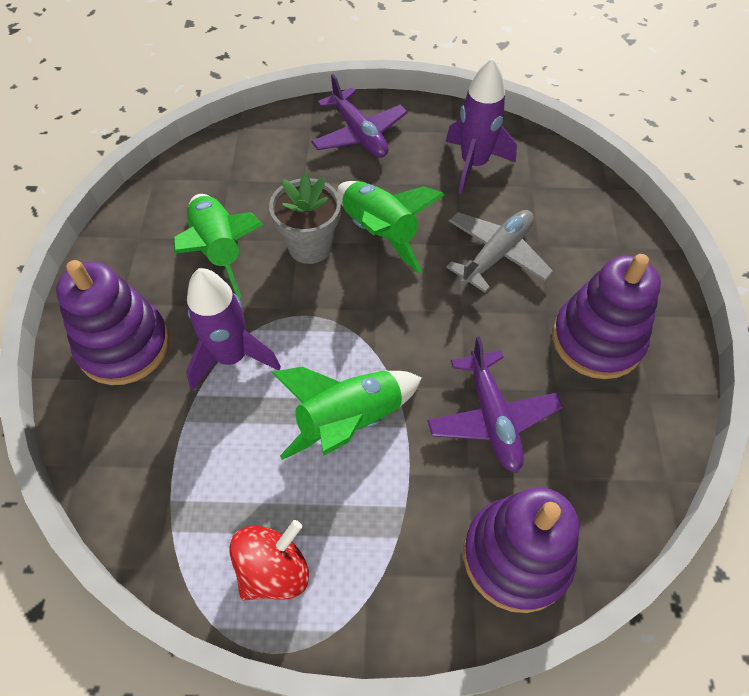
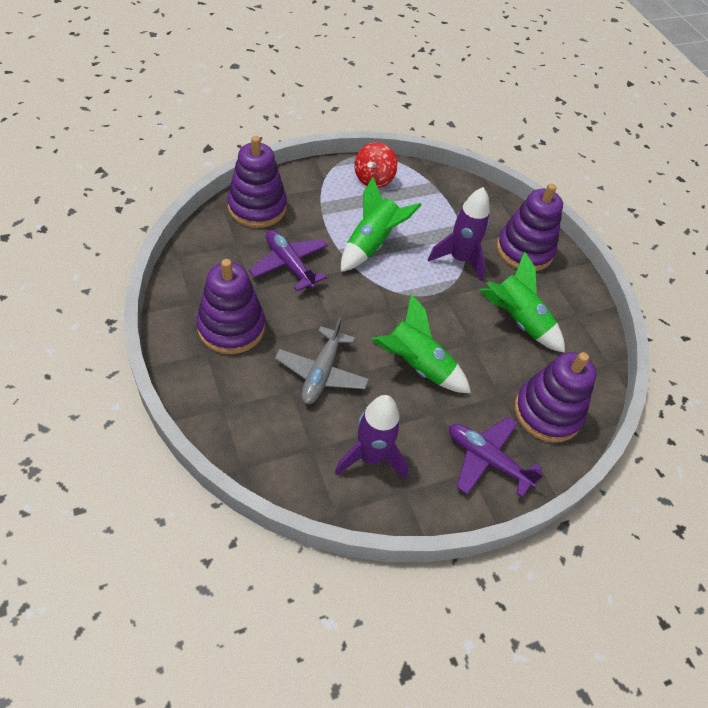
camera: 150 degrees right, 5 degrees down
(266, 154) = (547, 412): none -> purple stacking toy
(310, 246) = (460, 341): grey flower pot -> none

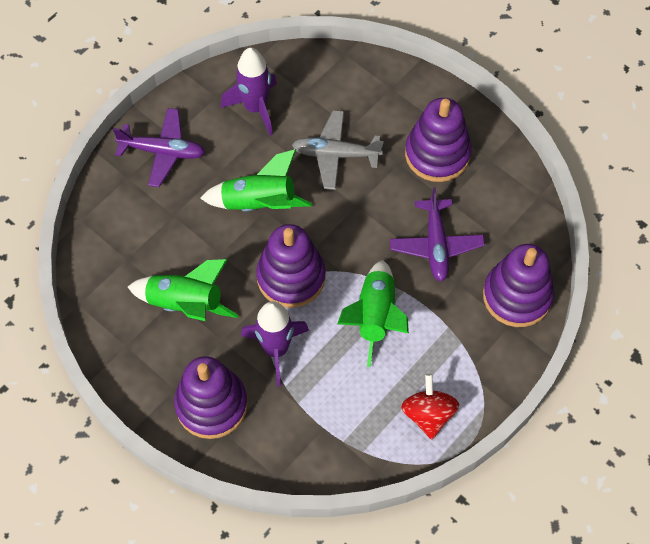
camera: 160 degrees right, 10 degrees up
(289, 265) = (436, 245): purple plane -> purple plane turned 60 degrees clockwise
(321, 373) = (335, 154): grey plane -> grey plane turned 75 degrees counterclockwise
(547, 412) = (125, 219): purple stacking toy -> purple stacking toy (291, 277)

